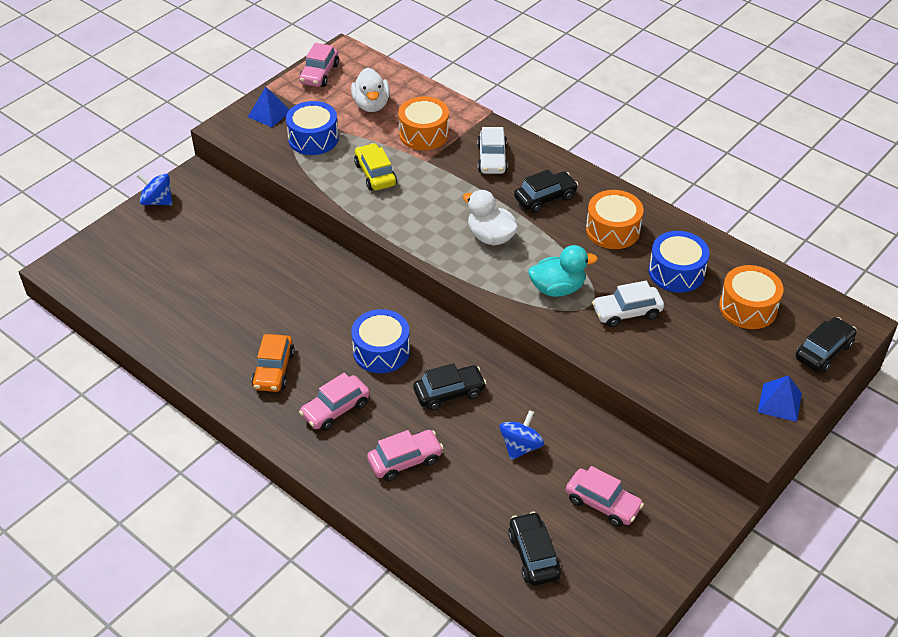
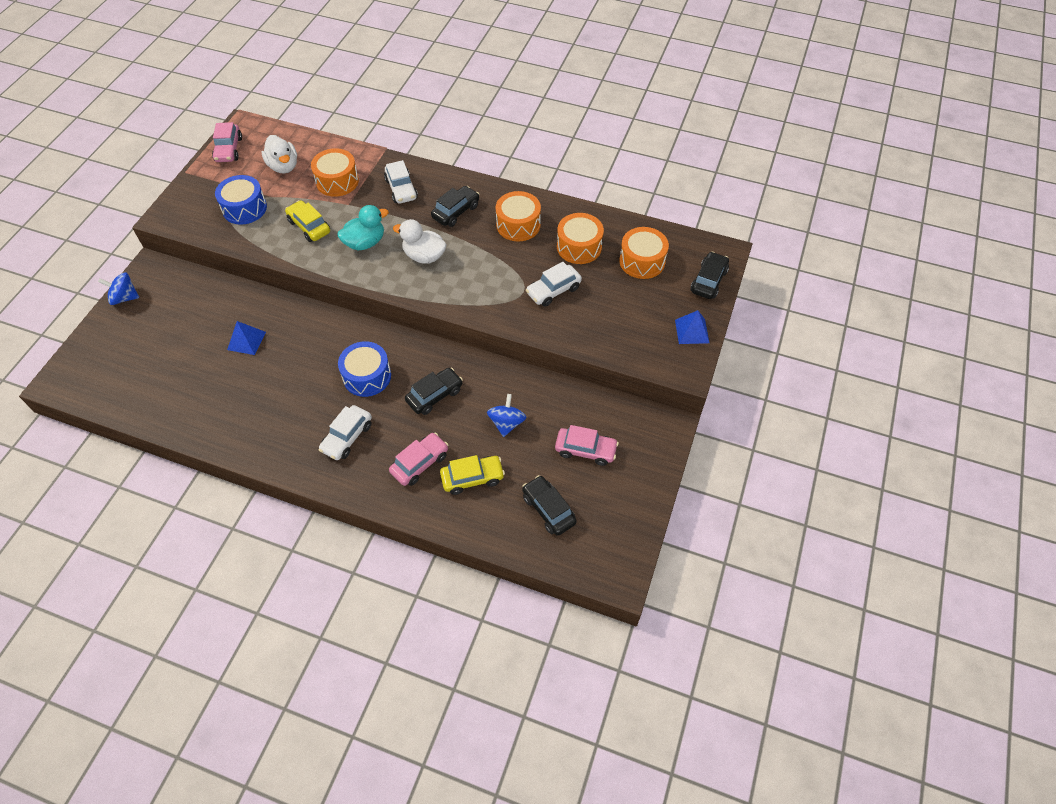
camera: 20 degrees left, 10 degrees up
(269, 113) = (197, 195): blue pyramid -> blue pyramid (246, 340)
(274, 370) = (283, 419): orange car -> none
(335, 409) = (347, 437): pink car -> white car
(458, 494) = (472, 478): none -> yellow car
(557, 288) = (493, 285): turquoise duck -> turquoise duck (365, 243)
(676, 272) = (579, 247): blue drum -> orange drum

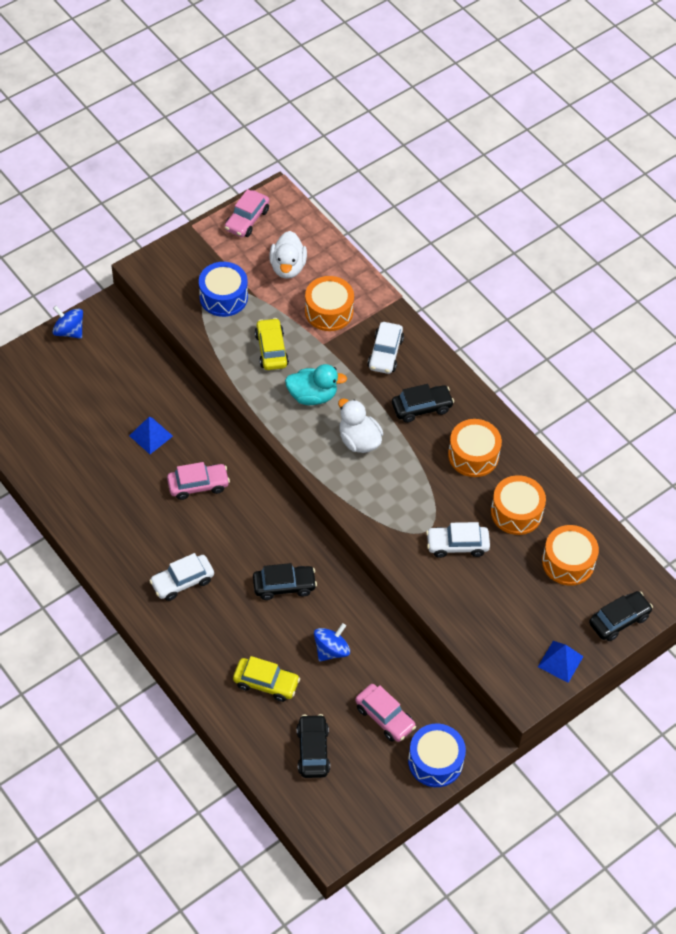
camera: 30 degrees right, 0 degrees up
(367, 376) = (236, 532): blue drum -> blue drum (435, 761)
(420, 463) = (229, 643): pink car -> pink car (198, 485)

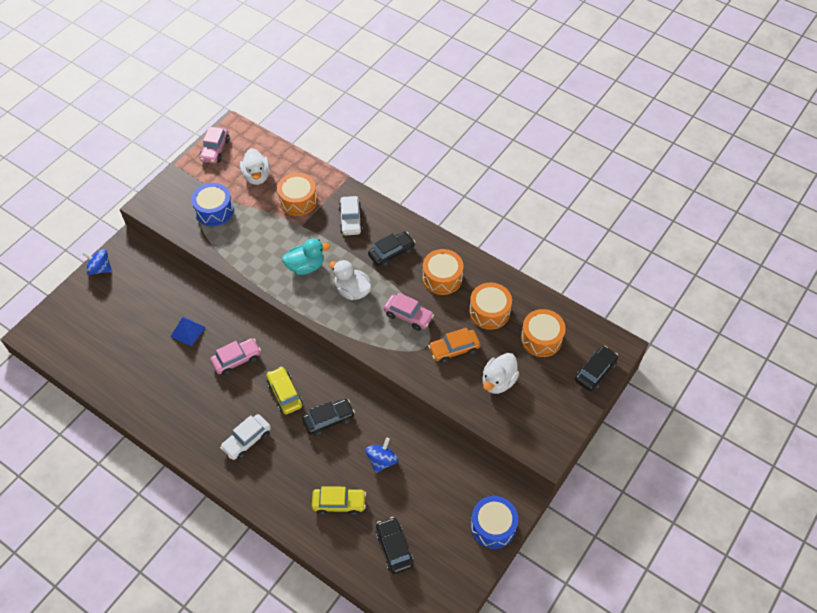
camera: 15 degrees left, 0 degrees up
(271, 350) = (263, 240): yellow car -> yellow car (285, 394)
(384, 717) = (441, 502): pink car -> pink car (408, 316)
(457, 545) = (454, 349): white car -> orange car
(497, 597) = (498, 381): none -> white duck
(560, 661) = (564, 417): blue pyramid -> none

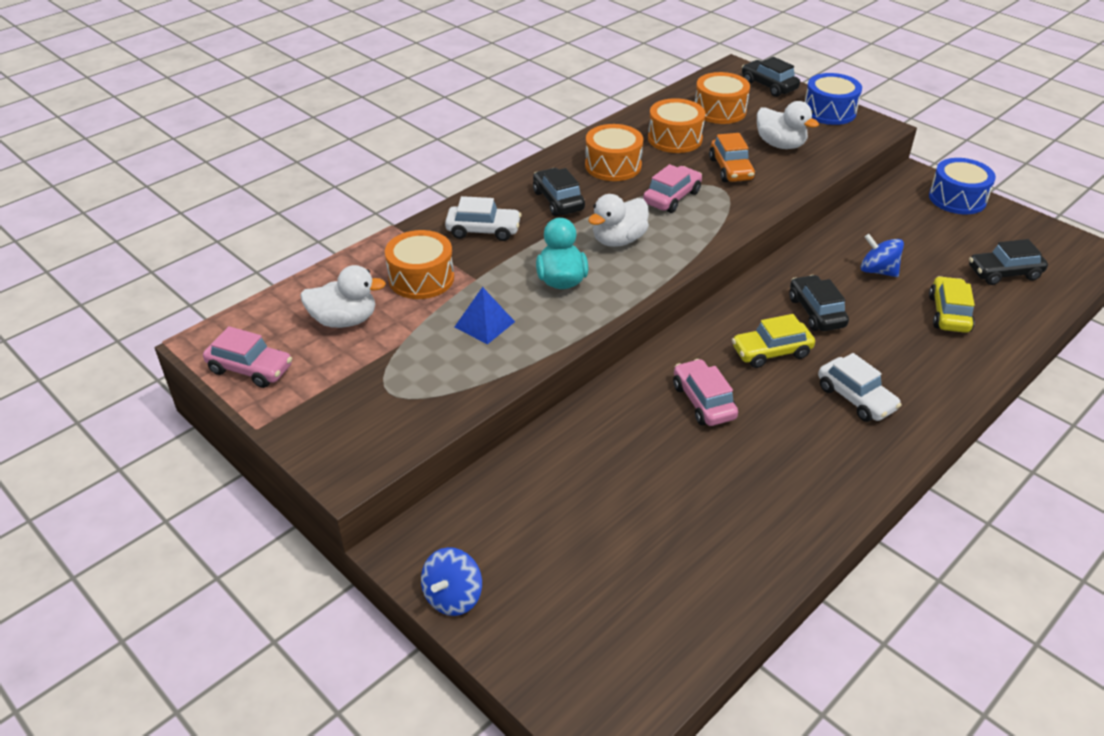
camera: 80 degrees left, 15 degrees down
(188, 331) = (637, 461): blue pyramid -> blue pyramid (484, 324)
(214, 211) = (403, 377): blue drum -> blue drum (829, 111)

